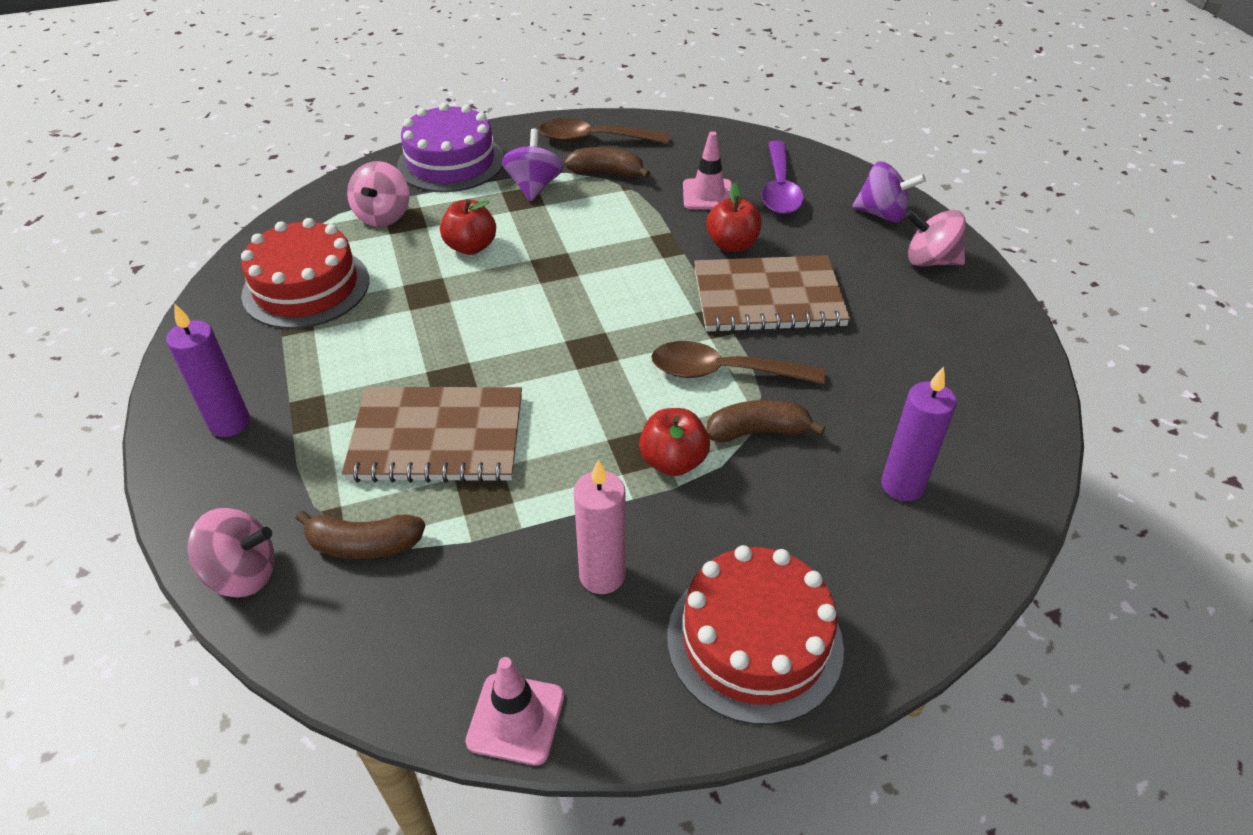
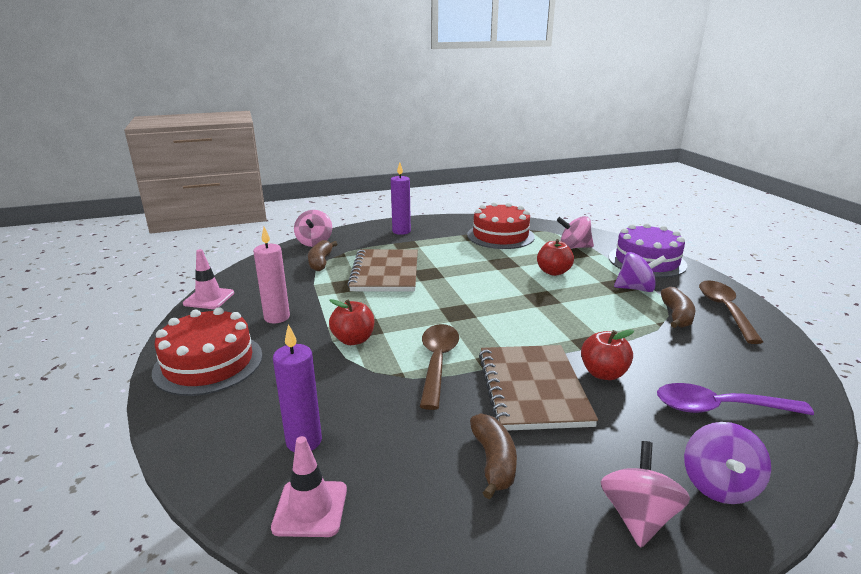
camera: 90 degrees right, 20 degrees down
(708, 195) = (676, 363): pink traffic cone -> pink traffic cone (310, 508)
(758, 431) = (374, 374): brown banana -> brown banana (493, 461)

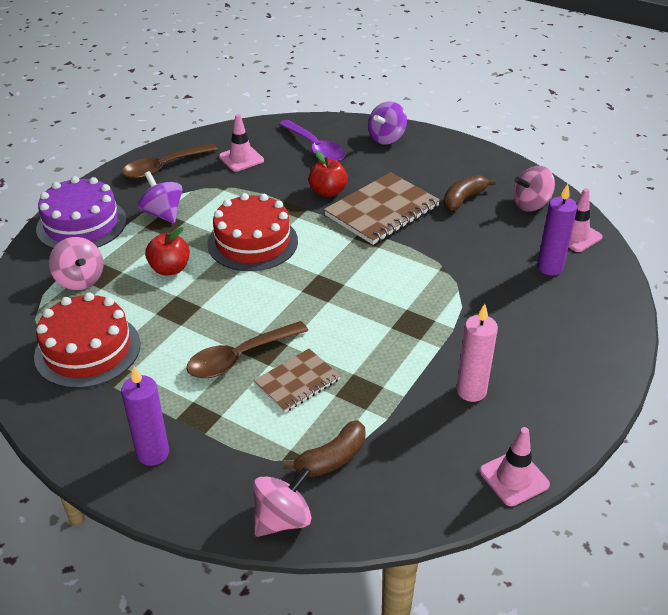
camera: 130 degrees left, 15 degrees up
(208, 363) = (570, 373): red cake -> red cake (252, 242)
(353, 340) = (437, 318): red apple -> none
(385, 273) = (297, 382): brown notebook -> brown notebook, size x0.59
(437, 362) = (407, 260): brown spoon -> brown spoon (240, 357)
(638, 516) = (438, 152): pink spinning top -> pink spinning top (531, 204)
(676, 316) = (199, 184): brown banana -> none
(718, 485) = (386, 138): purple spinning top -> purple spinning top turned 150 degrees clockwise
(719, 351) = (241, 159): none -> pink traffic cone

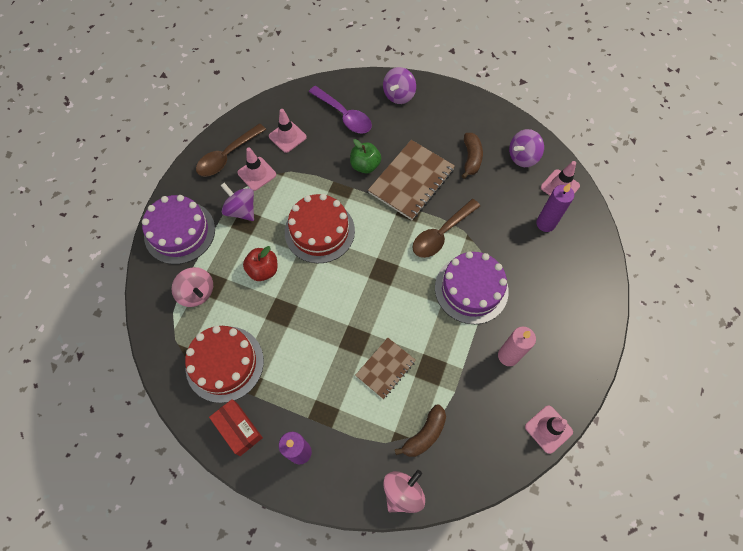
camera: 10 degrees left, 25 degrees up
(80, 417) = (238, 429): none -> red box
(193, 185) = (257, 174): none -> pink traffic cone
(240, 357) = (339, 352): brown spoon -> brown spoon (441, 234)
(328, 192) = (365, 165): red apple -> green apple
(435, 318) = (471, 289): none -> purple cake
(463, 199) = (471, 158): brown banana -> brown banana turned 150 degrees clockwise
(531, 204) = (522, 157): pink spinning top -> purple spinning top

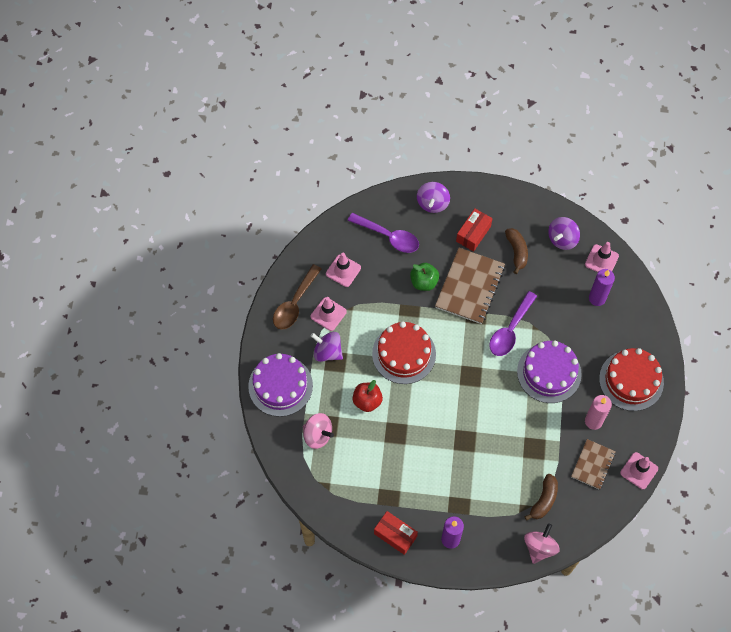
camera: 15 degrees left, 0 degrees up
(224, 363) = (364, 487): red cake -> red cake (631, 380)
(385, 368) = (497, 457): brown notebook -> brown notebook (593, 465)
(431, 131) = (473, 233): none -> red box
(441, 234) = (510, 330): brown spoon -> purple spoon

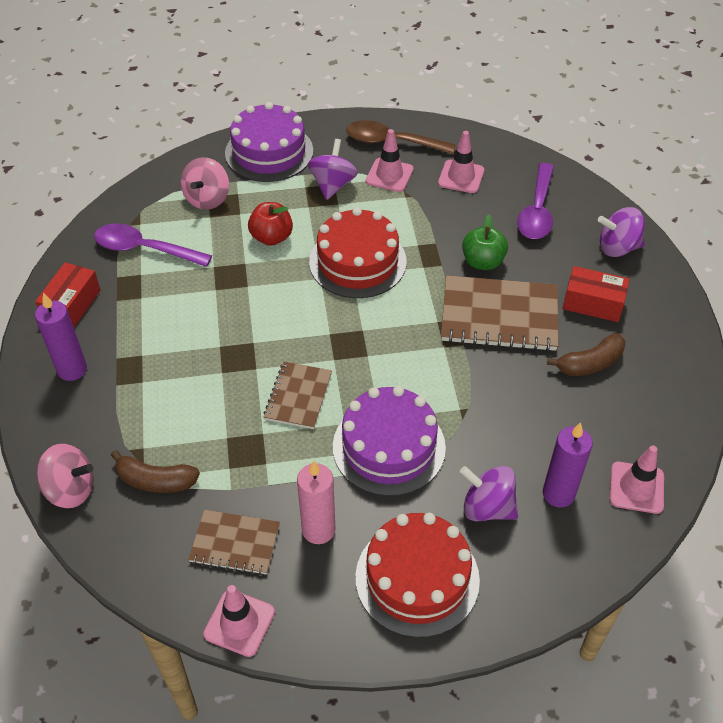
camera: 75 degrees right, 15 degrees down
(503, 412) = (298, 396): none -> brown notebook
(510, 330) = (446, 380): purple spoon -> purple spoon (144, 249)
(562, 239) = (646, 421): purple spinning top -> purple spinning top (487, 507)

